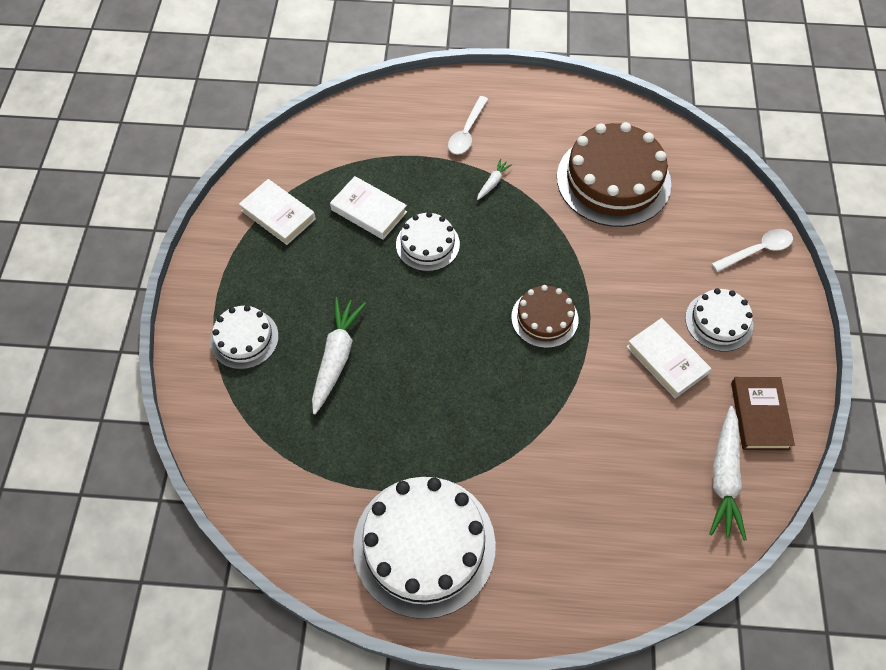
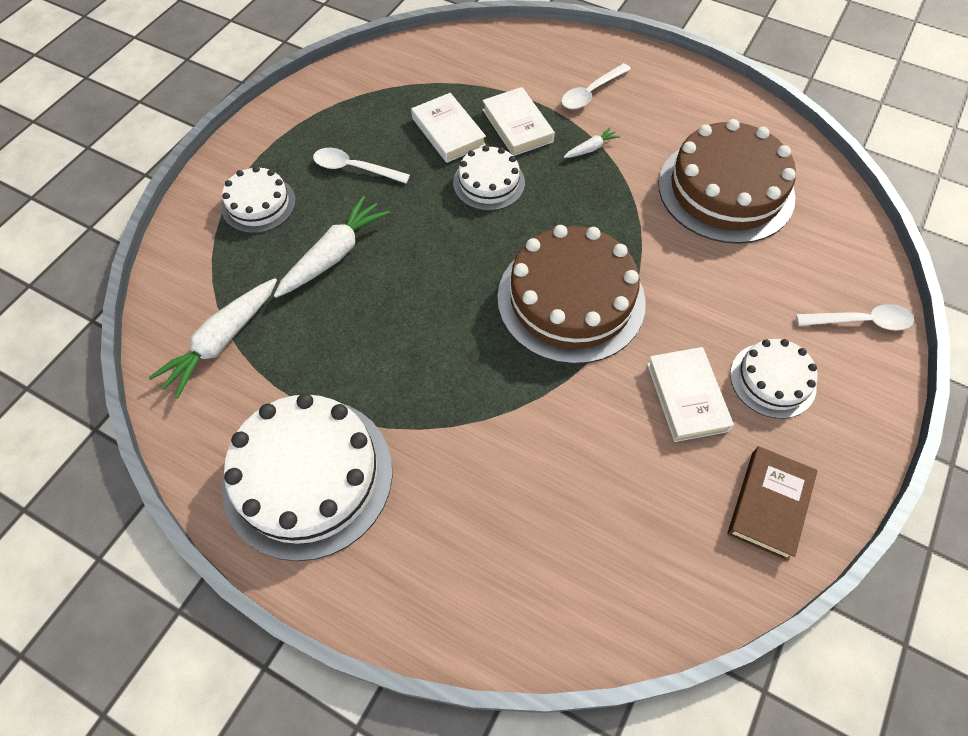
camera: 25 degrees right, 0 degrees up
(278, 215) = (359, 106): white book -> white book (517, 126)
(308, 274) = (354, 168): none -> white spoon
(544, 318) = (571, 299): brown cake -> brown cake, size x1.86
(724, 477) = (687, 556): white carrot -> white carrot (222, 341)

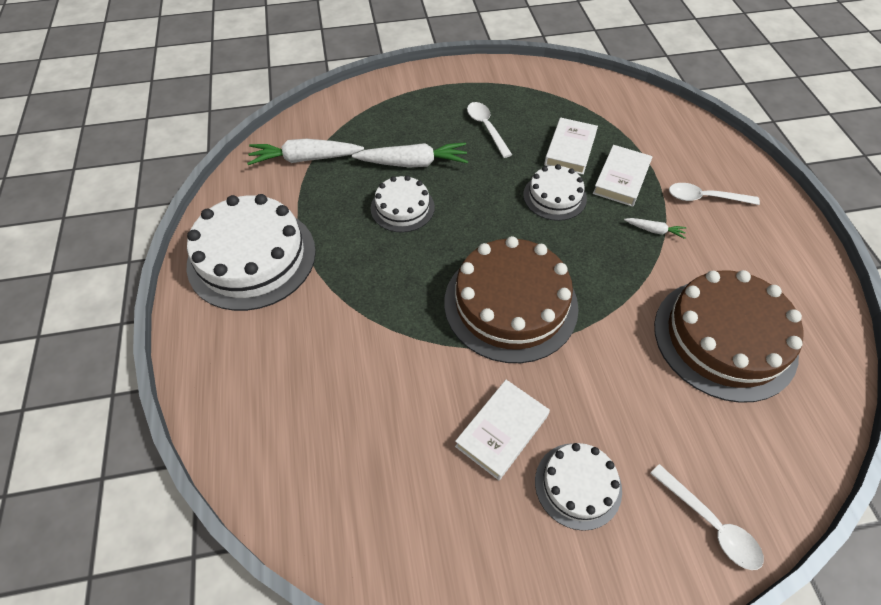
camera: 50 degrees right, 5 degrees down
(258, 204) = (412, 108): white cake -> white cake (402, 207)
(769, 504) = (460, 552): brown book -> none

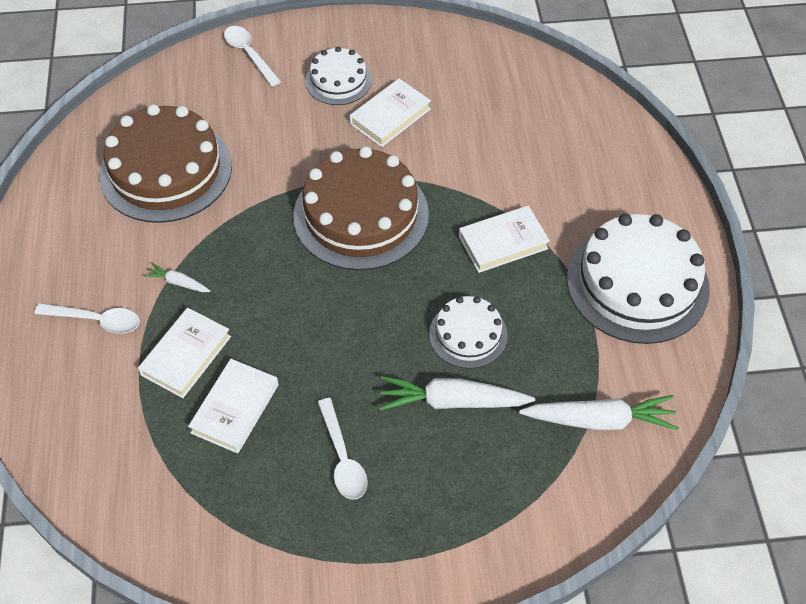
camera: 175 degrees left, 0 degrees up
(371, 286) = (503, 242): none -> white book
(554, 196) = (278, 336): white cake -> none

